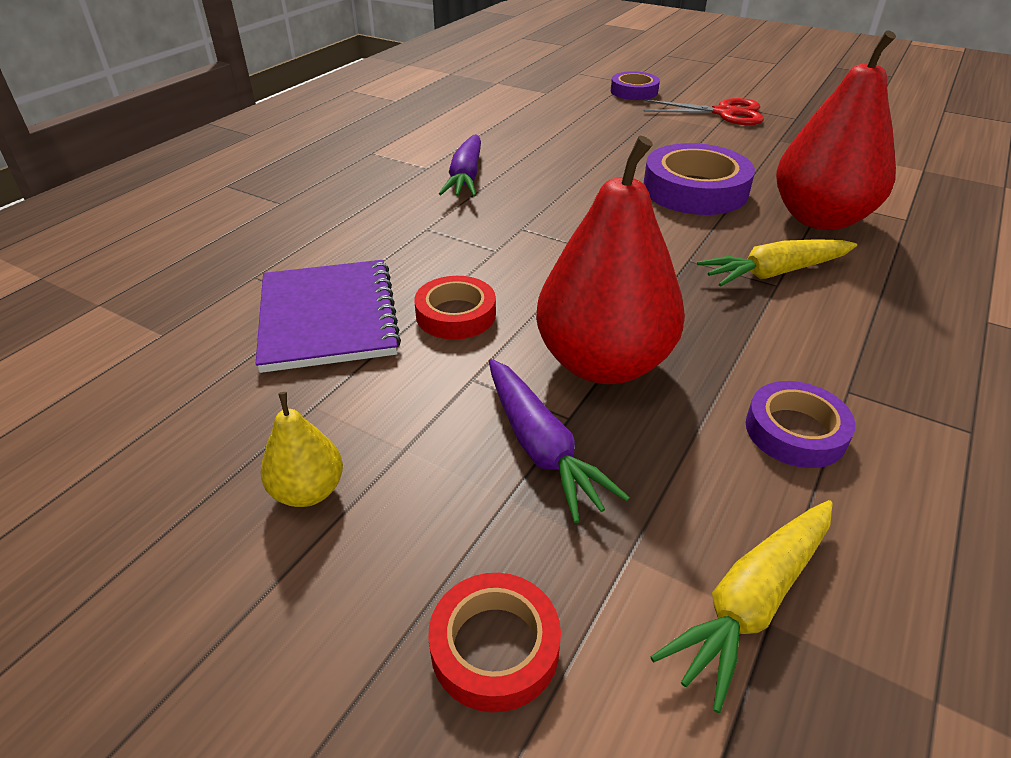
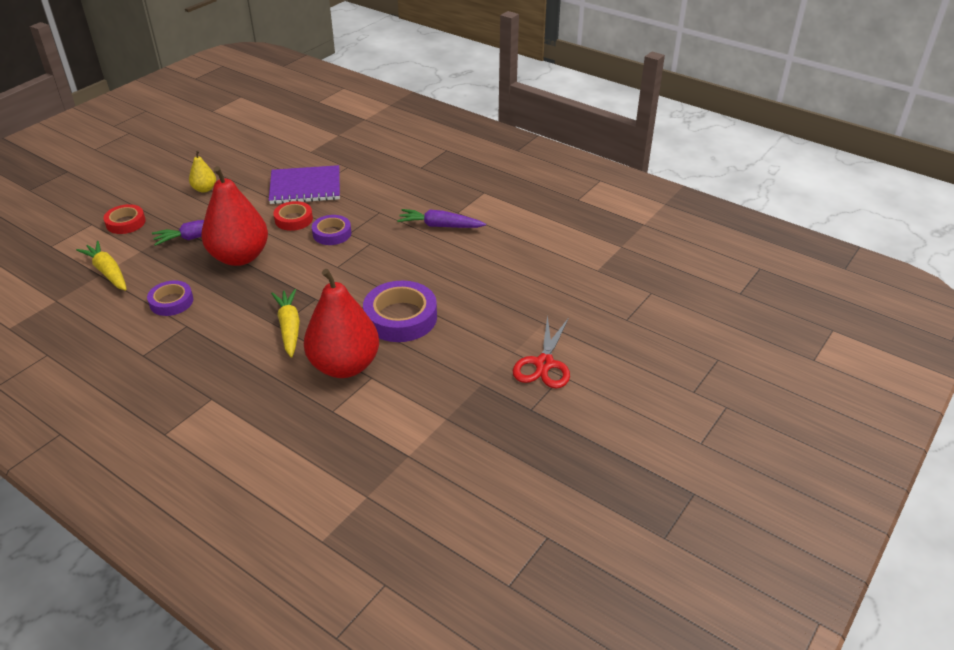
camera: 95 degrees right, 0 degrees up
(634, 91) = (599, 319): purple tape -> purple tape (332, 233)

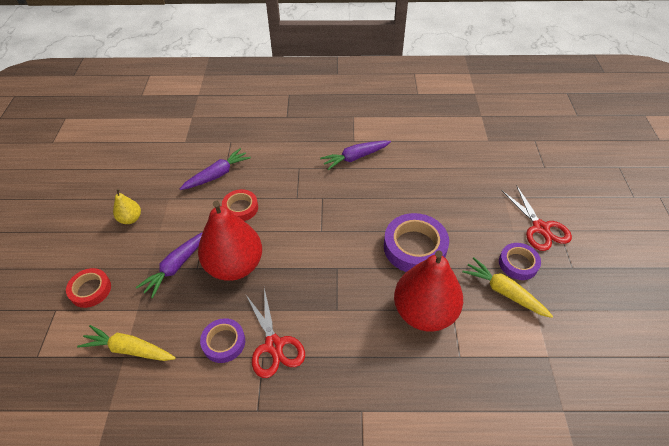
camera: 35 degrees left, 10 degrees up
(203, 323) = (274, 345): none -> red scissors
(289, 327) = (347, 305): yellow carrot -> yellow carrot (504, 292)
(305, 187) = (217, 175): purple notebook -> purple carrot
(332, 233) = (285, 204): purple tape -> purple tape (518, 263)

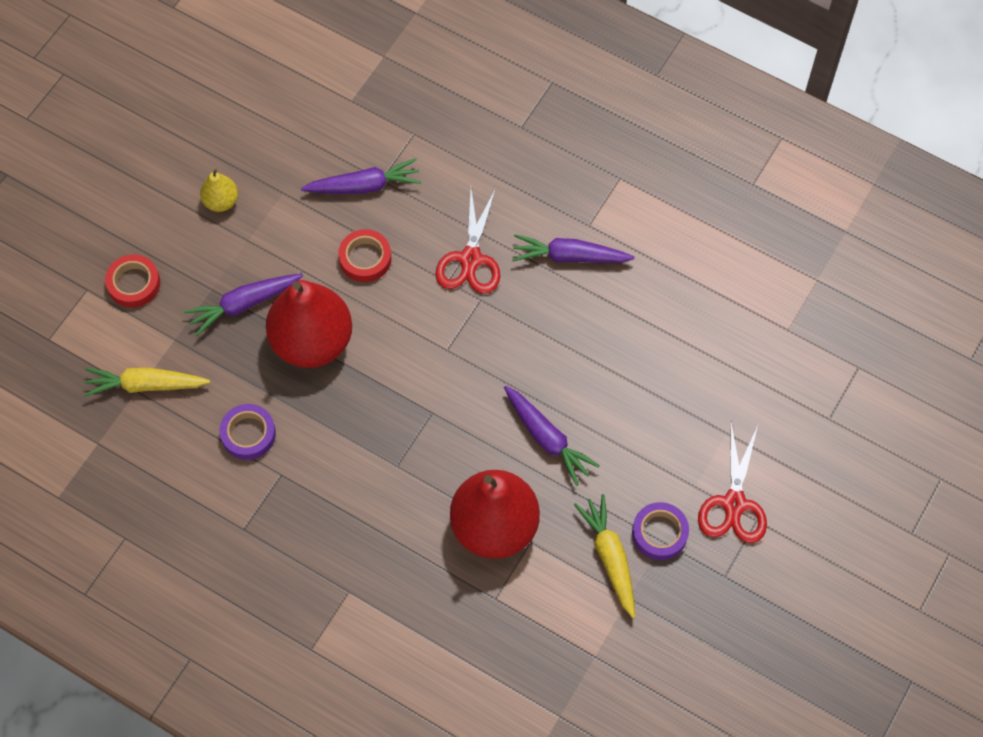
camera: 30 degrees right, 15 degrees up
(129, 349) = (145, 385): yellow carrot -> yellow carrot turned 45 degrees counterclockwise
(274, 345) = (300, 468): red scissors -> red scissors (470, 259)
(414, 247) = (547, 438): purple tape -> purple carrot

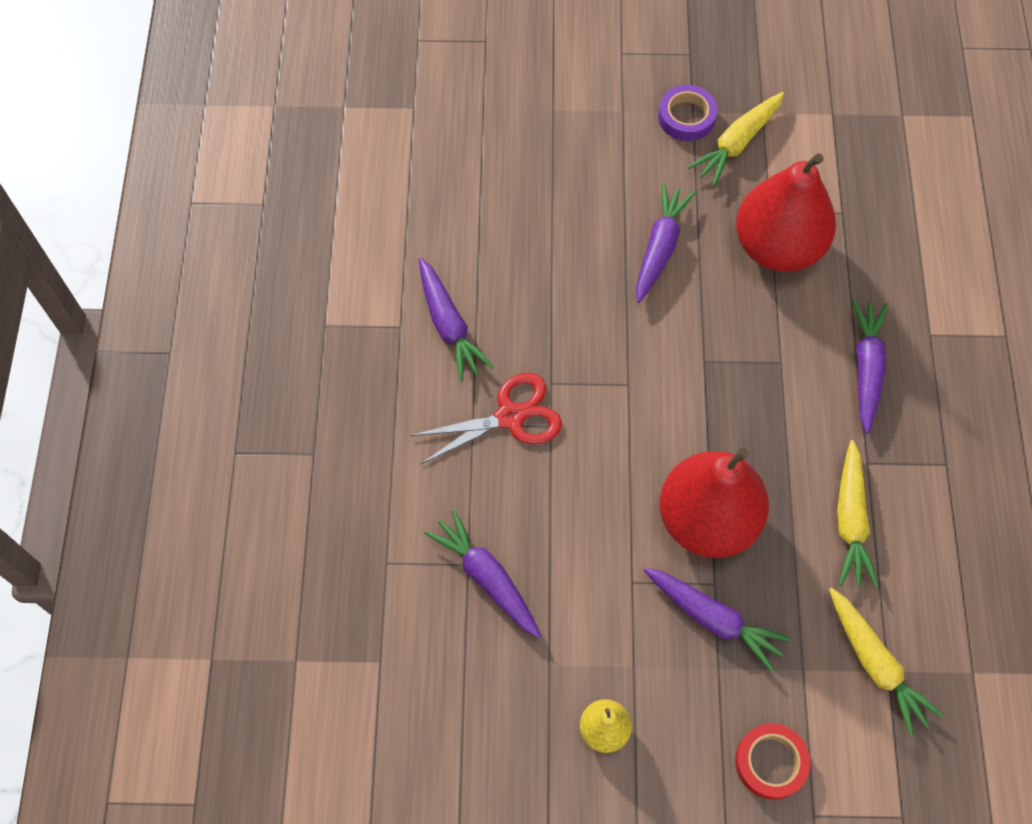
camera: 120 degrees left, 0 degrees up
(248, 434) = (850, 521): purple tape -> yellow carrot
(352, 524) = (866, 368): none -> purple carrot
(365, 258) = (576, 523): red tape -> none
(734, 504) = (618, 75): red scissors -> none

